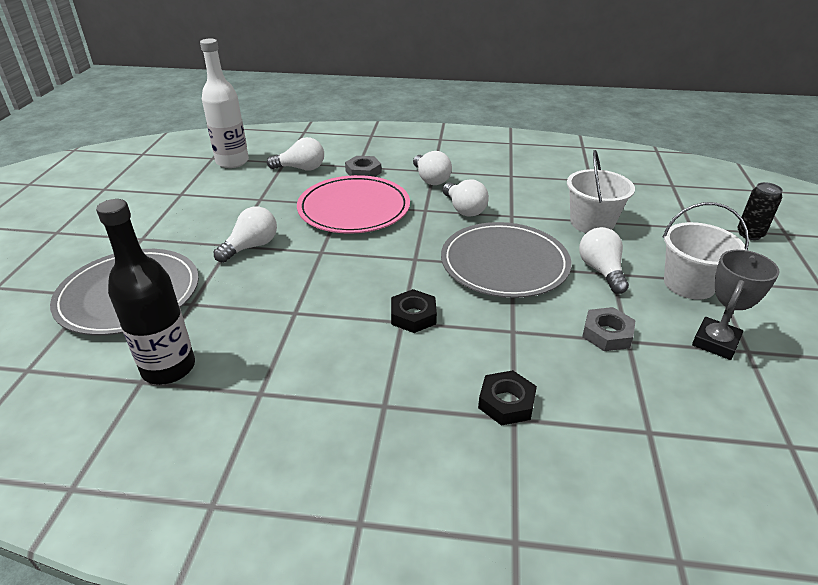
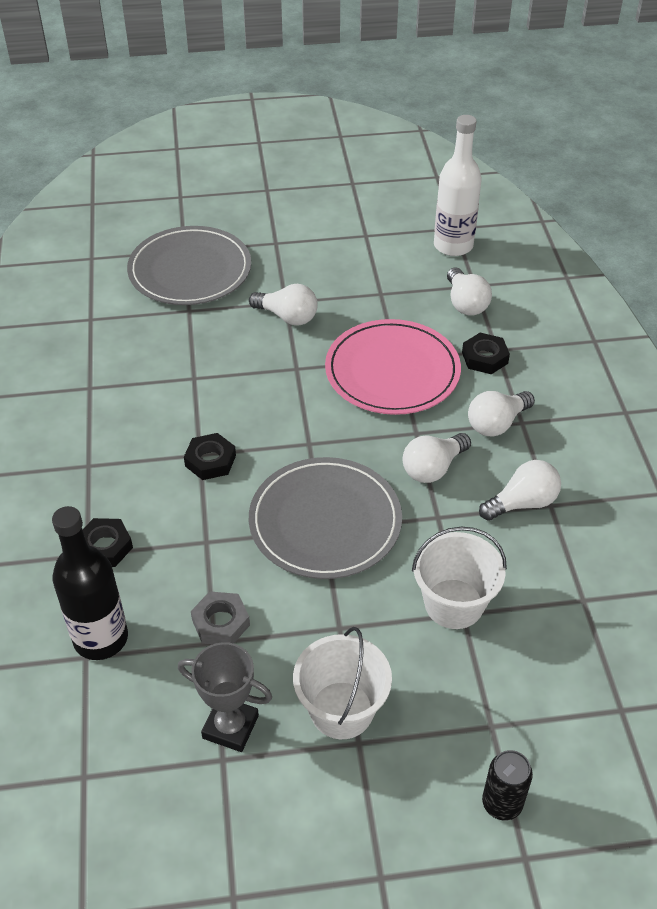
camera: 75 degrees right, 10 degrees up
(168, 368) = (107, 327): black bottle -> black bottle (101, 638)
(363, 172) = (485, 358): grey nut -> black nut
(601, 271) = (340, 616): white light bulb -> white light bulb (522, 503)

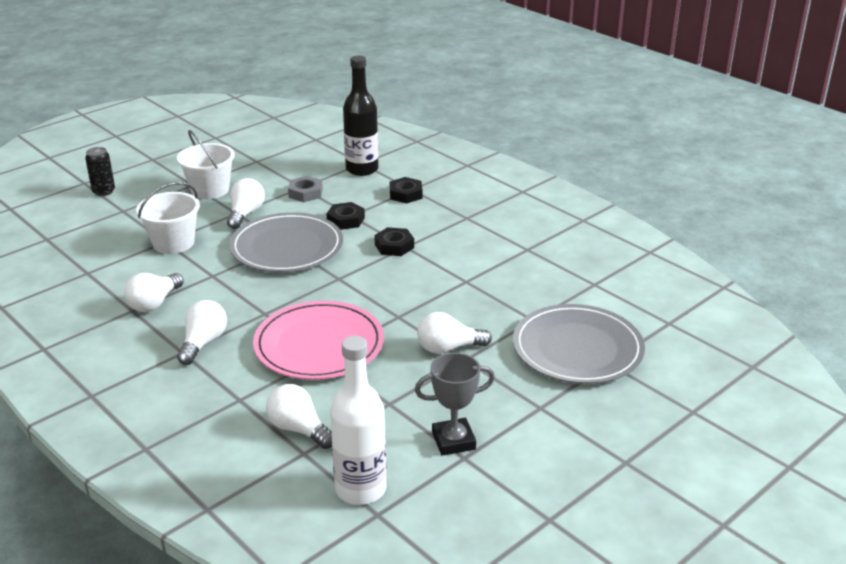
camera: 145 degrees right, 15 degrees down
(230, 727) = (262, 169): grey trophy -> grey trophy (453, 441)
(433, 468) = (235, 298): white light bulb -> white light bulb (245, 214)
(485, 358) = (246, 387): black nut -> black nut (345, 220)

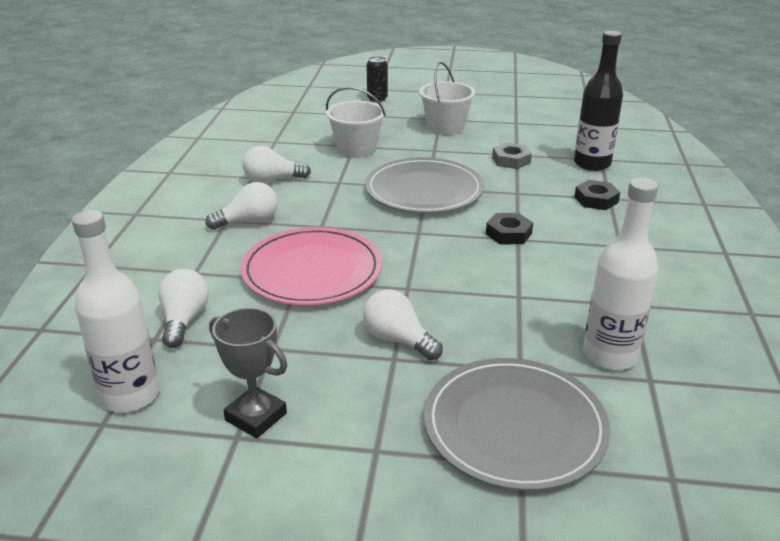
camera: 50 degrees right, 0 degrees up
(245, 214) = (439, 154): white light bulb -> none
(345, 220) = (506, 194): black nut -> none
(559, 284) = (609, 355): none -> white bottle

